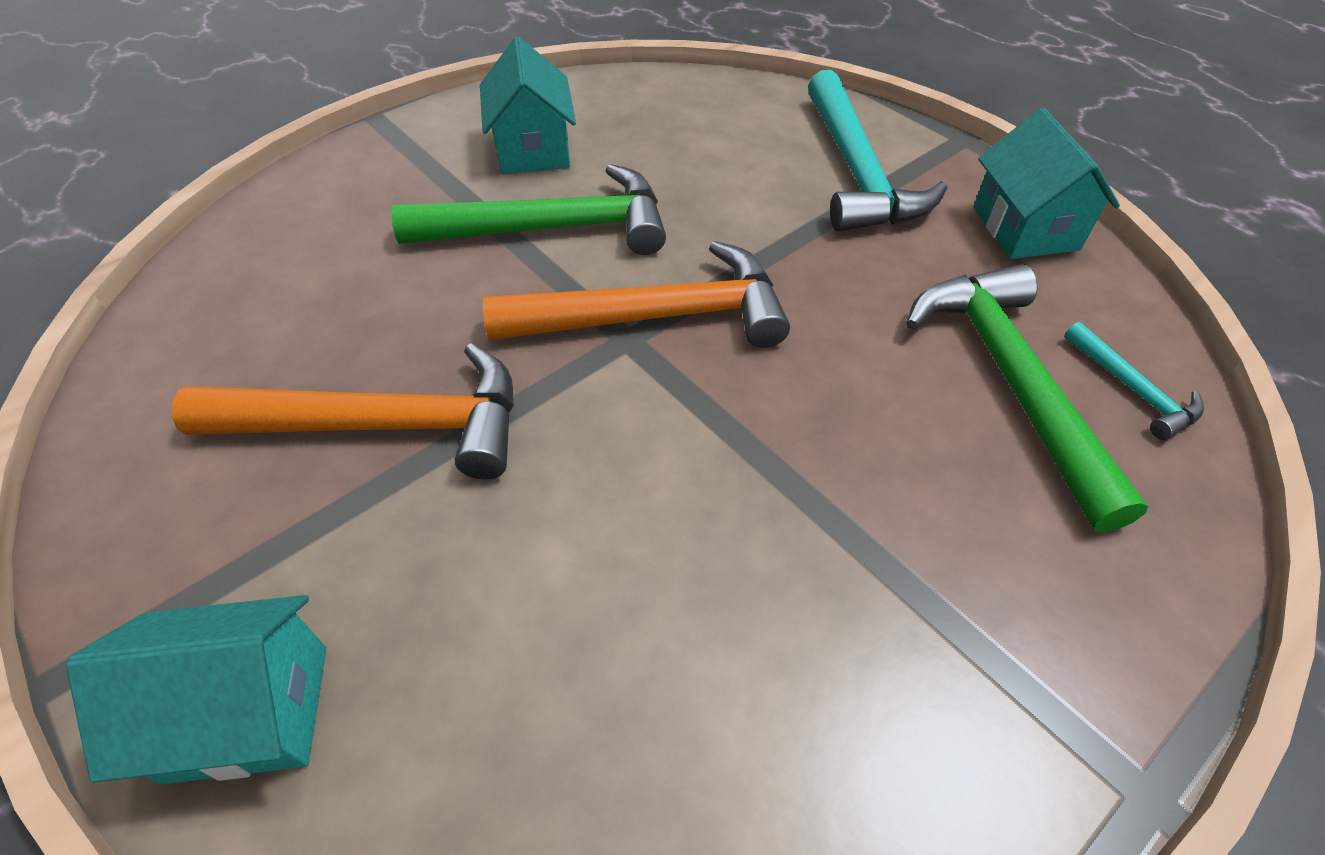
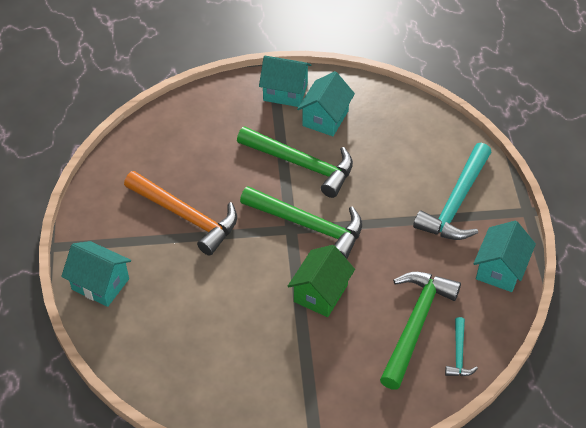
camera: 35 degrees right, 0 degrees up
(429, 142) = (285, 92): none -> turquoise house
(655, 316) = (308, 225): orange hammer -> green hammer
(794, 423) = (321, 293): none -> green house

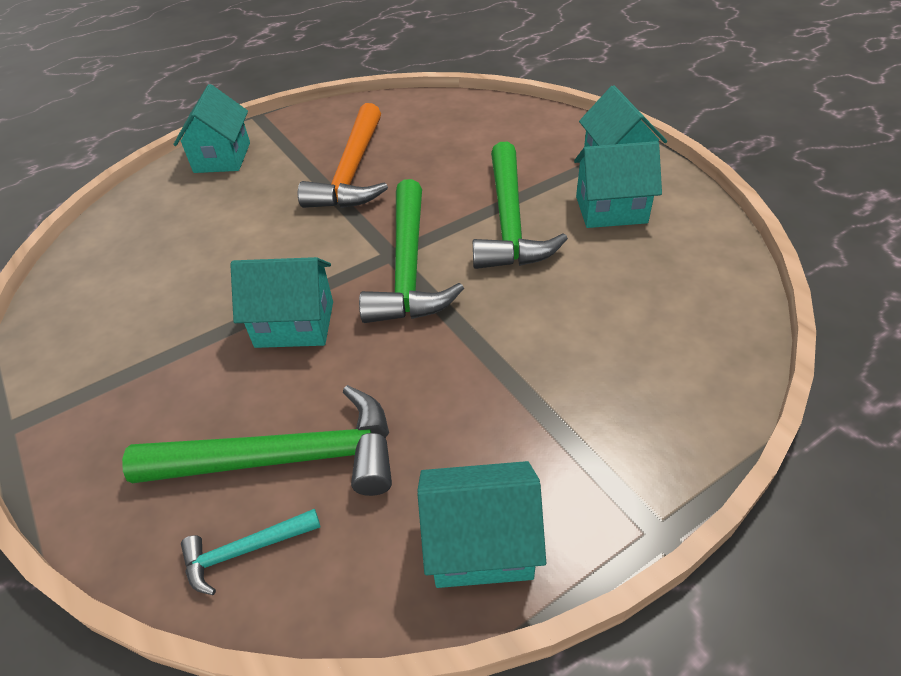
camera: 65 degrees right, 5 degrees down
(321, 293) = (294, 324): green house -> turquoise house
(456, 203) = (586, 412): turquoise hammer -> none

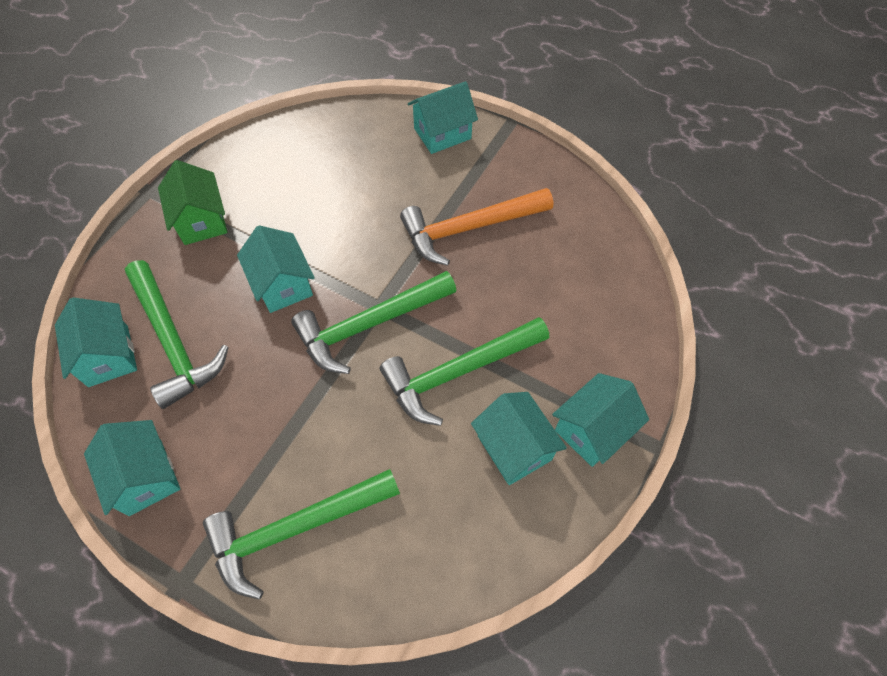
camera: 60 degrees right, 15 degrees up
(120, 381) = (201, 220): none -> green house
(245, 551) = (108, 356): turquoise hammer -> turquoise house
(629, 393) = (295, 529): none -> green hammer

